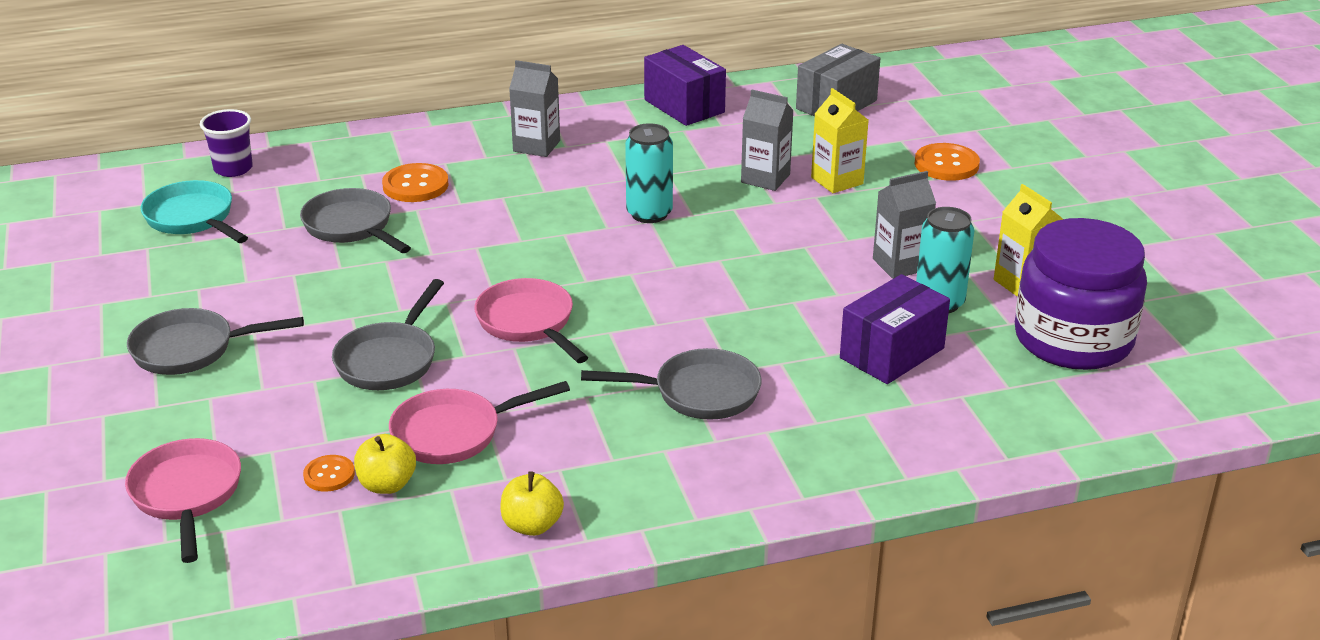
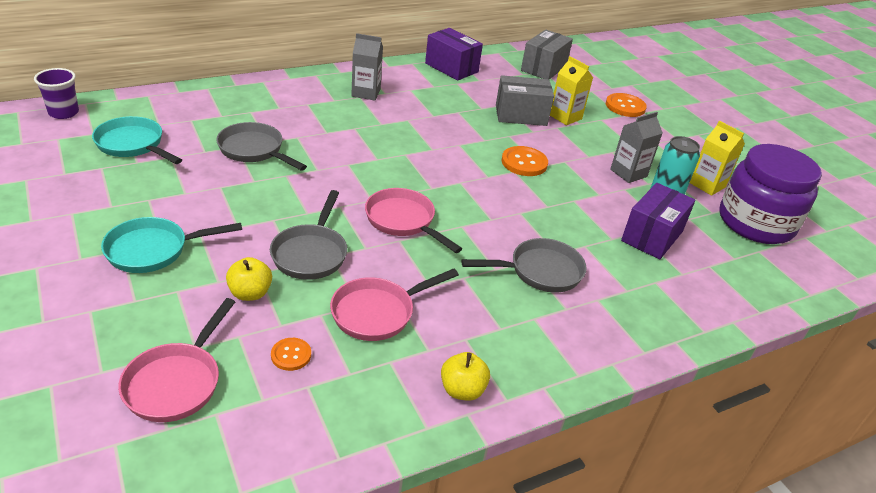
camera: 15 degrees left, 5 degrees up
(187, 495) = (177, 382): pink pan -> pink pan turned 135 degrees counterclockwise
(191, 349) = (153, 250): grey pan -> turquoise pan
(233, 169) = (156, 108): purple cup -> purple cup (63, 113)
(387, 484) = (339, 361): yellow apple -> yellow apple (250, 293)
(415, 185) = (291, 120): orange button -> orange button (524, 163)
(649, 213) = (456, 139): turquoise can -> none
(765, 178) = (521, 115): grey carton -> grey box

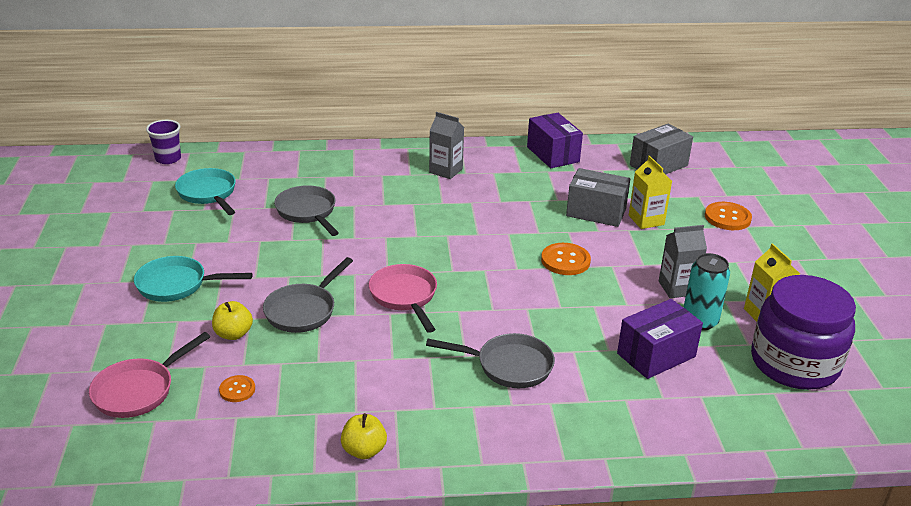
camera: 25 degrees right, 5 degrees down
(378, 312) = (331, 371): pink pan -> none

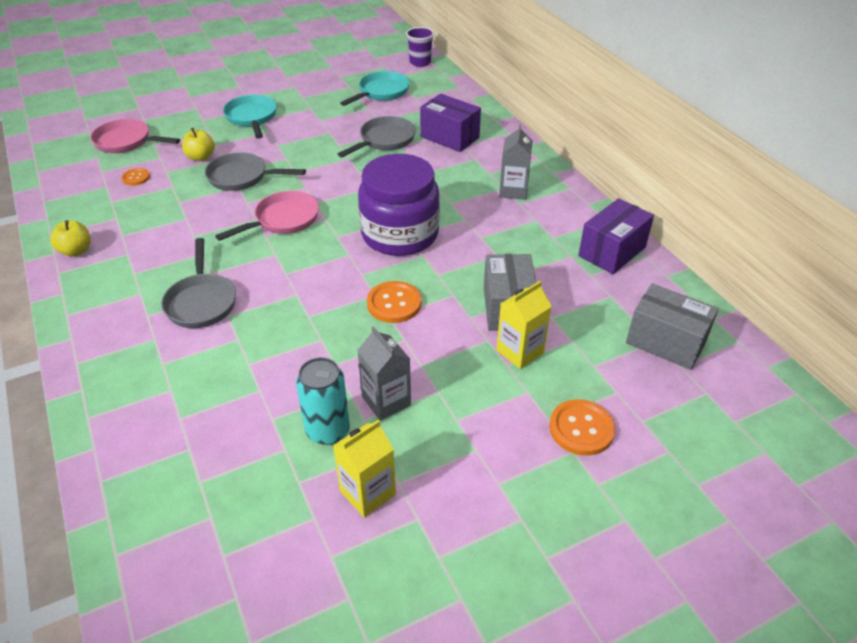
camera: 70 degrees right, 10 degrees up
(656, 355) = (250, 401): purple box -> purple box (449, 137)
(794, 363) = (274, 533): purple jar -> purple jar (400, 234)

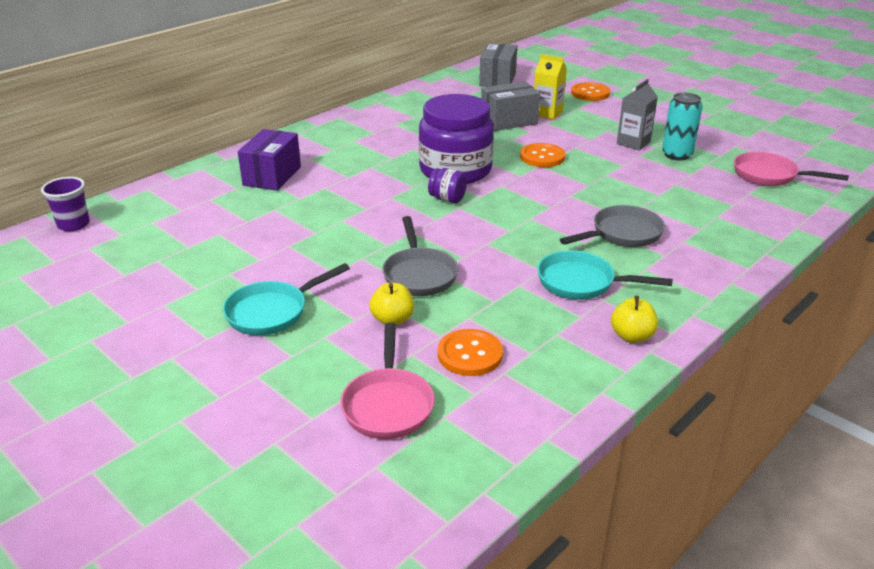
camera: 110 degrees left, 10 degrees down
(136, 178) = (470, 354): orange button -> orange button, size x1.68
(283, 220) = (478, 228): pink pan -> pink pan (769, 176)
(345, 216) = (447, 199): none -> purple jar
(367, 493) = (701, 136): yellow carton -> none
(381, 92) = (171, 233): turquoise pan -> turquoise pan (582, 283)
(384, 140) = (294, 208): grey pan -> none
(513, 191) = (356, 136): grey carton -> none
(612, 251) = (416, 98): purple box -> none

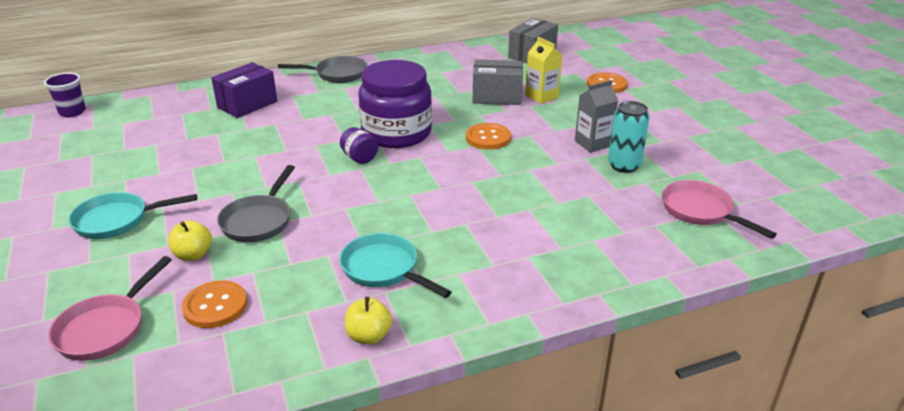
camera: 25 degrees right, 0 degrees up
(622, 234) = (476, 232): grey pan -> grey pan (337, 74)

